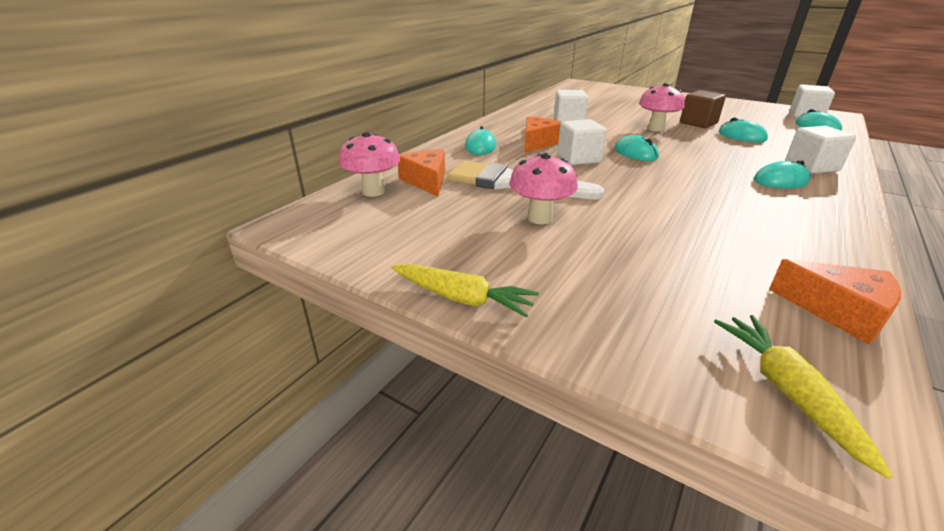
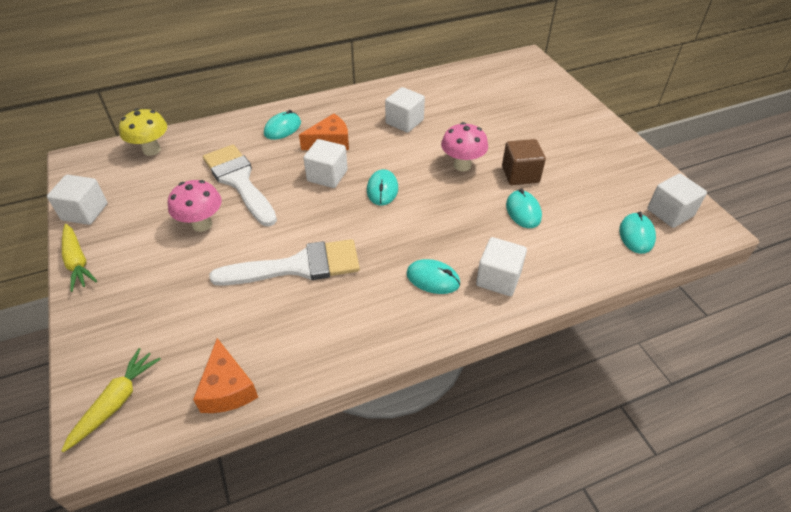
camera: 35 degrees right, 15 degrees up
(373, 191) = (151, 150): pink mushroom -> yellow mushroom
(384, 257) = (85, 212): none -> white cube
(426, 181) = (193, 154): orange cheese -> none
(683, 210) = (298, 266): none -> white brush

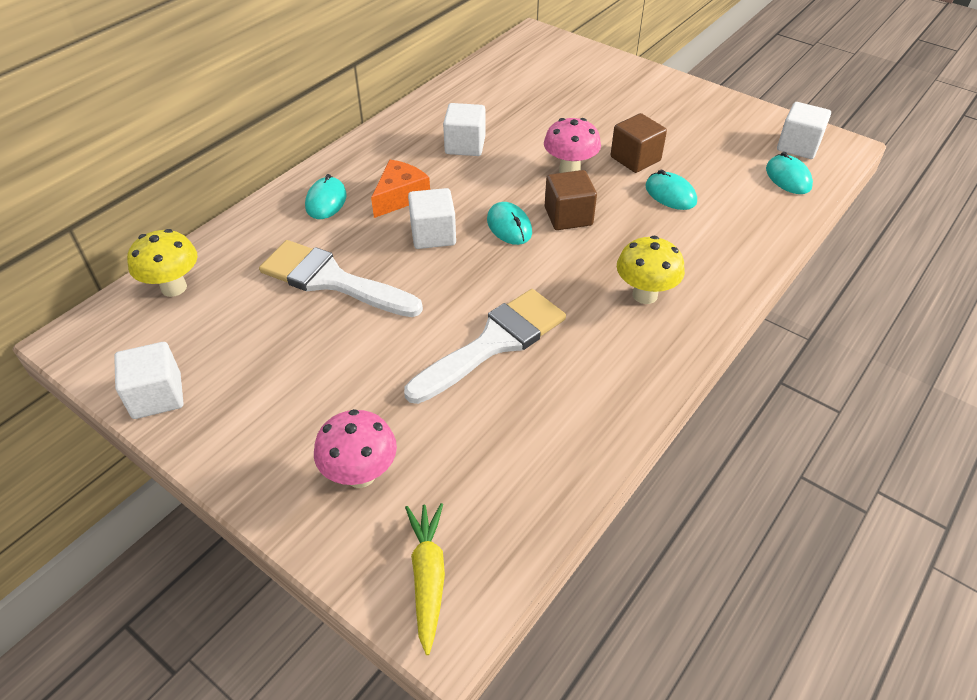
camera: 30 degrees left, 0 degrees up
(77, 262) = (211, 456): yellow carrot -> none
(202, 224) = (334, 346): pink mushroom -> pink mushroom (360, 474)
(227, 388) = (539, 498): orange cheese -> none
(430, 198) = (568, 216): none -> brown cube
(433, 279) = (645, 295): turquoise mouse -> yellow mushroom
(498, 278) = (705, 268): white cube -> none

